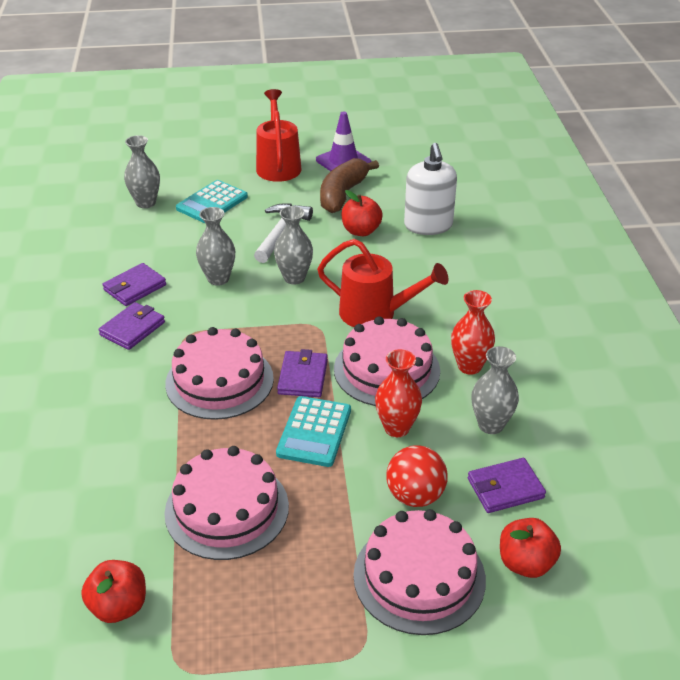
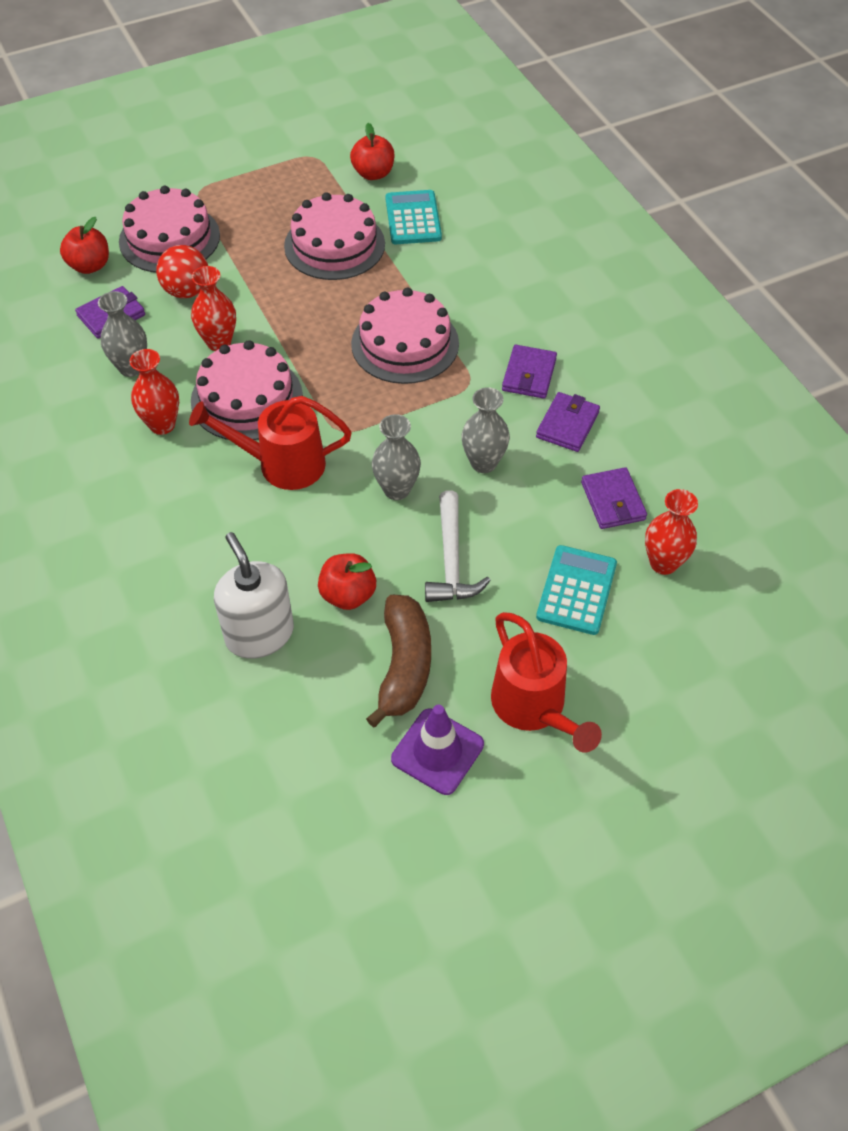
camera: 160 degrees right, 15 degrees up
(146, 203) = (663, 563): grey vase -> red vase
(302, 377) = (327, 368): purple wallet -> purple wallet (613, 501)
(314, 432) = (292, 320): turquoise calculator -> turquoise calculator (413, 218)

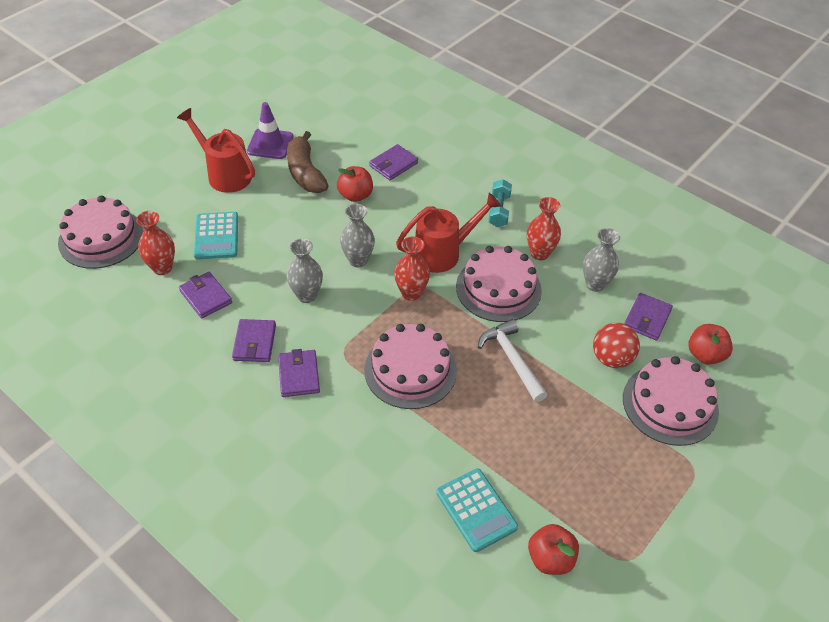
camera: 155 degrees right, 5 degrees down
(164, 501) = (499, 210): none -> turquoise dumbbell
(219, 342) = (551, 323): red vase -> red vase (411, 293)
(259, 634) = (393, 164): white soap dispenser -> purple wallet
(334, 245) = (528, 449): pink cake -> pink cake (101, 238)
(451, 560) = (302, 230): white hammer -> white hammer (512, 360)

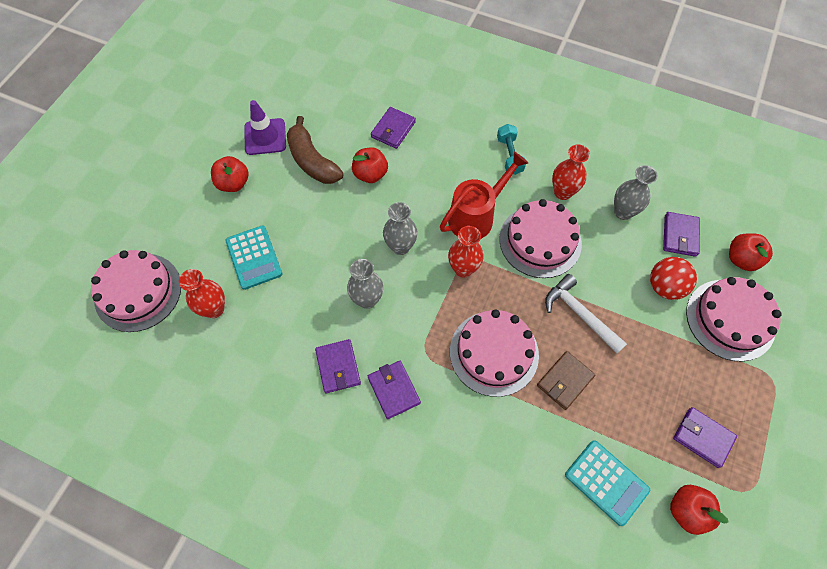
camera: 15 degrees left, 15 degrees up
(205, 297) = (270, 330): purple wallet -> purple wallet (702, 437)
(224, 174) = (233, 183): red watering can -> red apple
(471, 412) = (565, 381): none -> brown wallet

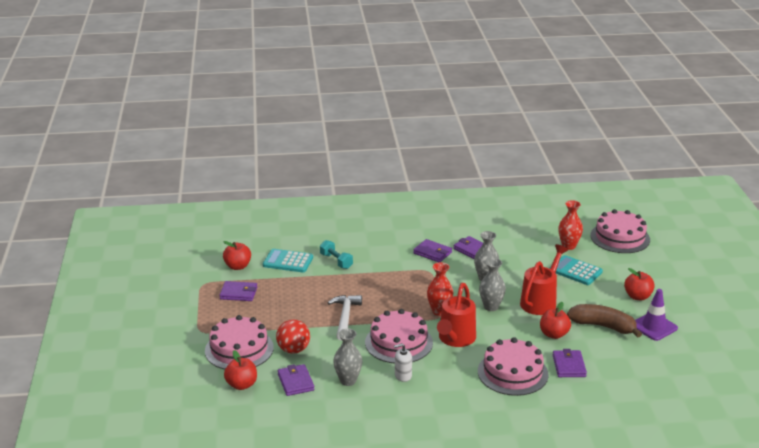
camera: 150 degrees right, 35 degrees down
(339, 228) = (541, 301): none -> red watering can
(494, 353) = (387, 284): pink cake -> pink cake (512, 373)
(509, 155) = (463, 383): turquoise dumbbell -> turquoise dumbbell (336, 261)
(562, 192) = (403, 376): red vase -> white soap dispenser
(565, 381) = (335, 287): brown wallet -> none
(580, 314) = (345, 317): white hammer -> white hammer turned 105 degrees counterclockwise

